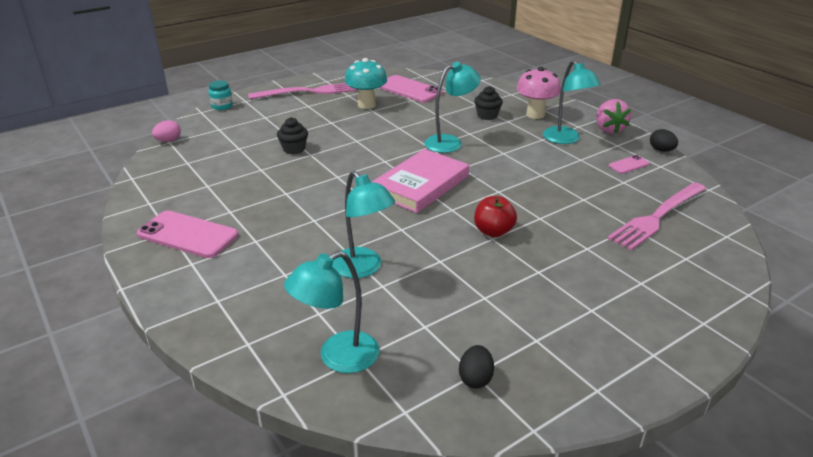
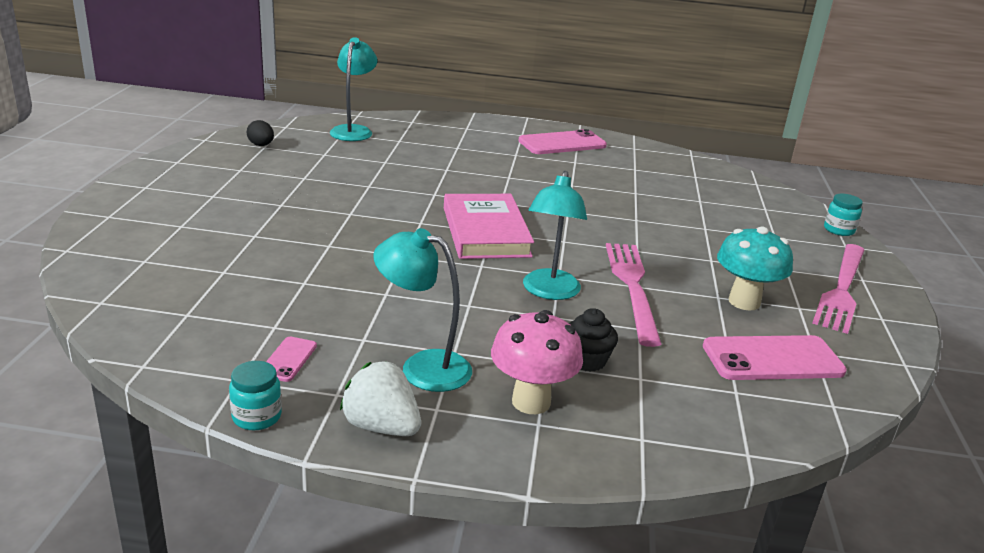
camera: 130 degrees right, 5 degrees down
(168, 141) = (760, 184): pink egg -> none
(294, 149) = (660, 218): black cupcake -> none
(363, 269) = (414, 165): turquoise lamp -> none
(493, 231) = (357, 218): red apple -> none
(609, 129) = (381, 426): pink strawberry -> white strawberry
(657, 216) = (199, 294): pink fork -> pink fork (632, 287)
(661, 150) = (257, 417): black egg -> turquoise jar

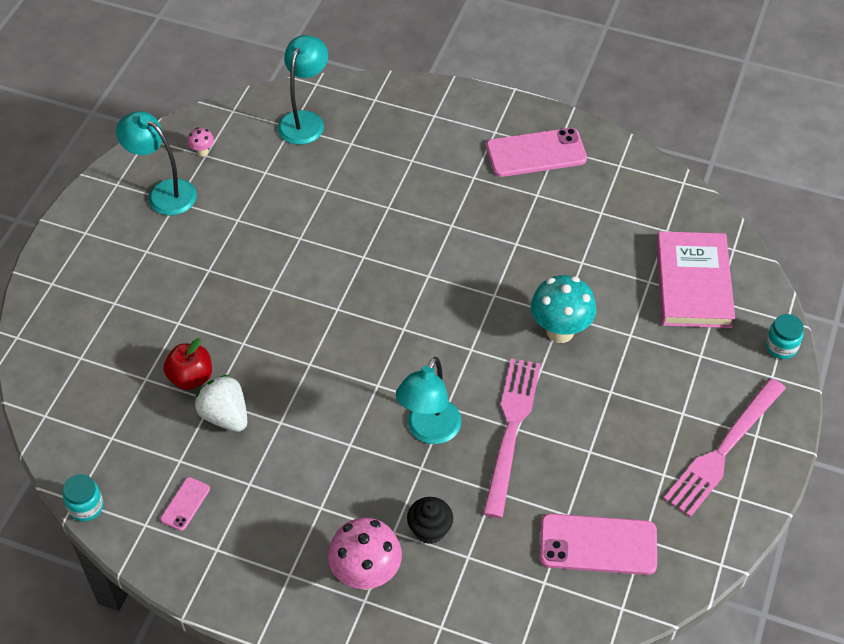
camera: 15 degrees right, 25 degrees up
(257, 417) = (154, 568): turquoise jar -> turquoise jar (86, 507)
(261, 145) = (202, 152): black egg -> pink mushroom
(276, 269) = (191, 378): none -> red apple
(381, 426) = (243, 589): white strawberry -> white strawberry (225, 416)
(422, 367) = (290, 524): turquoise lamp -> turquoise lamp (164, 193)
(486, 232) = (397, 329): pink book -> pink book (693, 283)
(744, 302) = (612, 461): turquoise mushroom -> turquoise mushroom (560, 331)

